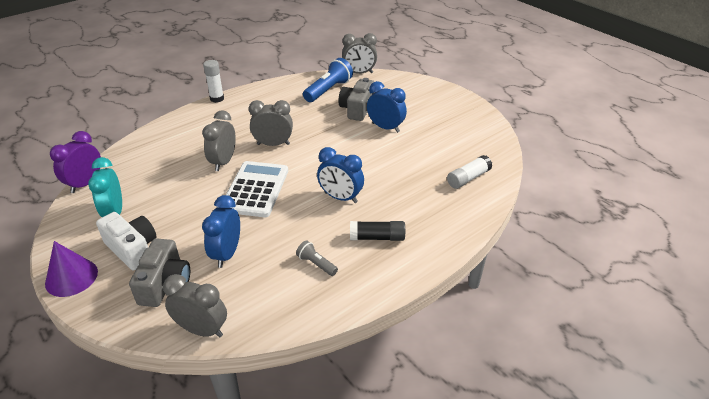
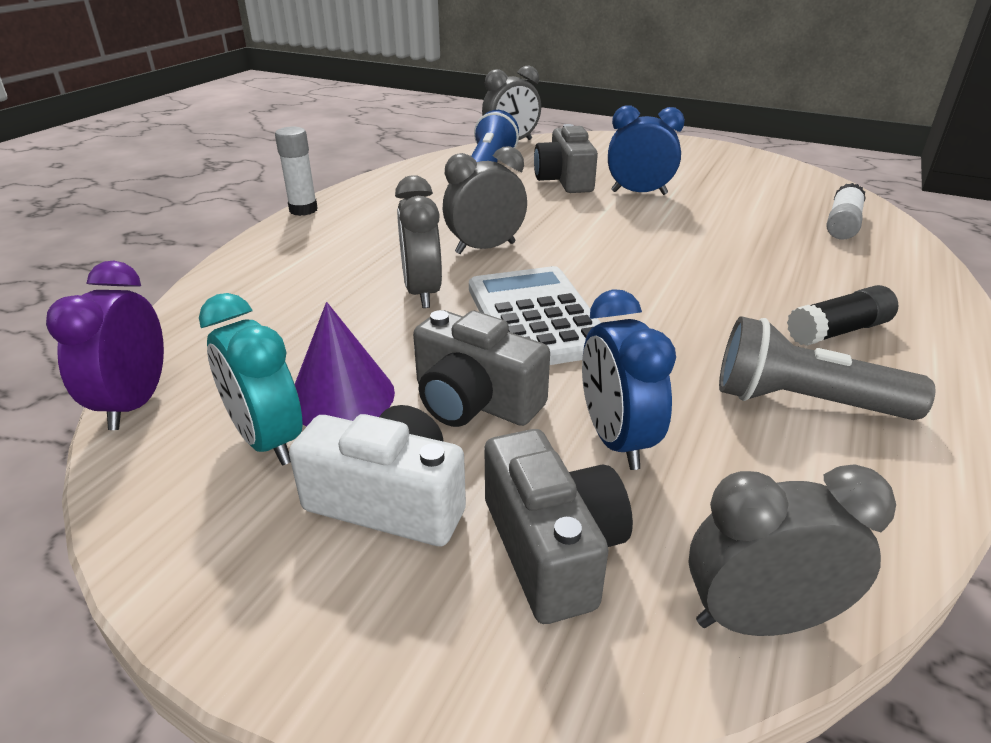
camera: 25 degrees left, 5 degrees down
(71, 277) = (282, 627): purple cone -> purple cone (341, 396)
(194, 221) = (474, 401): none -> grey camera
(316, 264) = (803, 402): grey flashlight -> grey flashlight, size x1.90
(340, 197) = (699, 292): blue clock -> none

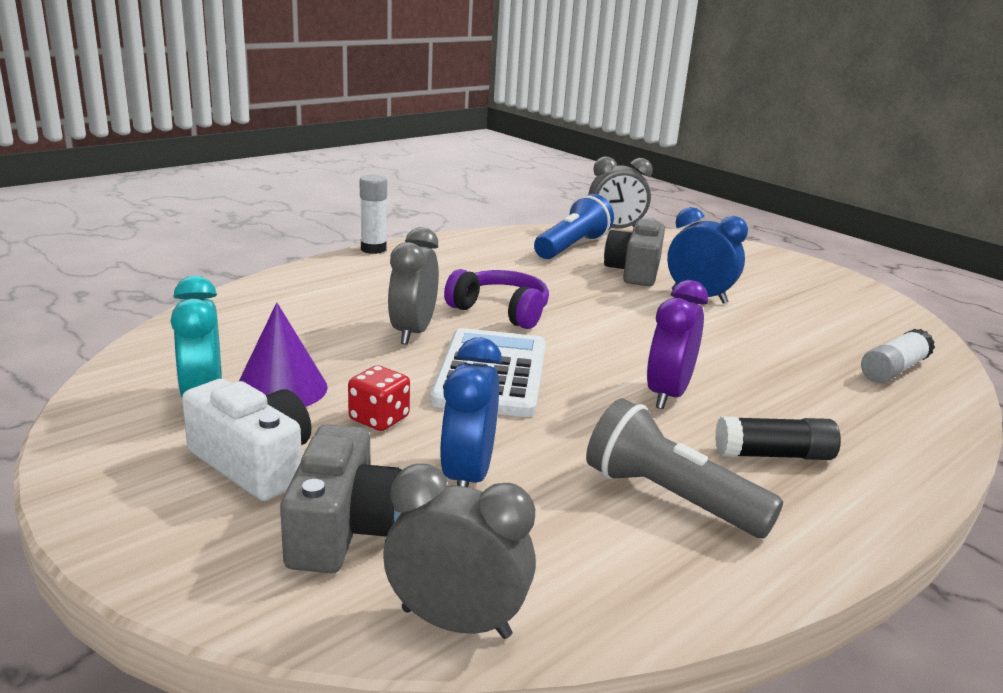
camera: 20 degrees right, 10 degrees down
(134, 403) = (135, 355): purple clock -> purple clock (667, 394)
(474, 401) = (379, 419): grey camera -> red dice
(485, 248) = (501, 311): grey clock -> purple headphones

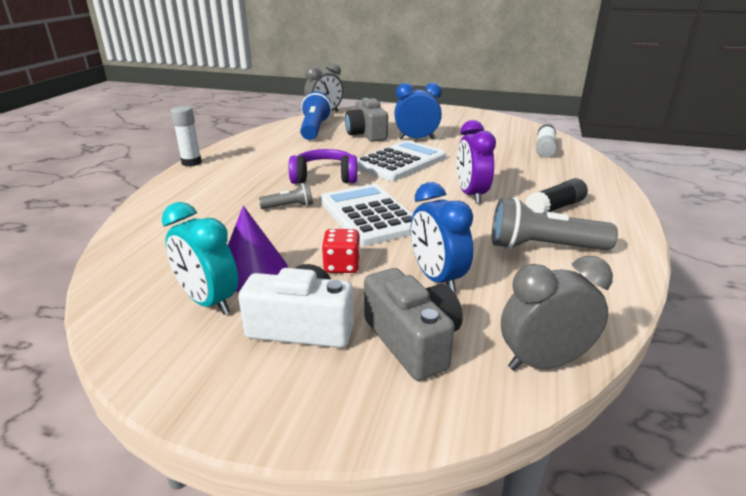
camera: 30 degrees left, 5 degrees up
(413, 332) = (289, 206): grey clock -> grey flashlight
(628, 321) = (400, 162): none -> white calculator

